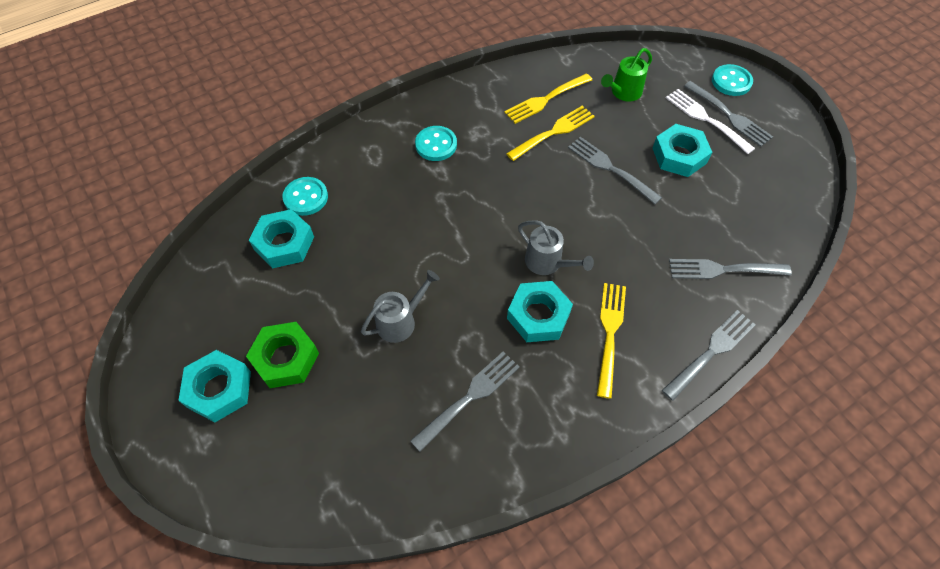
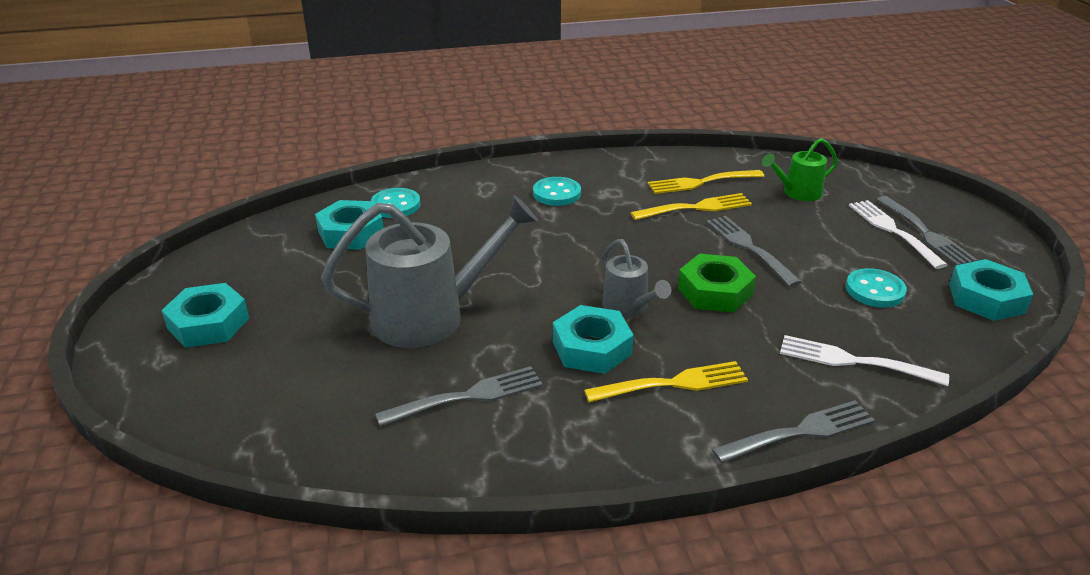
camera: 20 degrees right, 25 degrees down
(285, 358) = (291, 316): green nut -> green nut (715, 291)
(401, 321) = (431, 316): grey watering can -> grey watering can, size x1.93
(610, 334) = (672, 384): yellow fork -> yellow fork turned 45 degrees clockwise
(679, 155) = (842, 253): turquoise nut -> turquoise nut (986, 298)
(724, 269) = (855, 361): grey fork -> white fork
(731, 82) = (941, 207): turquoise button -> turquoise button (875, 290)

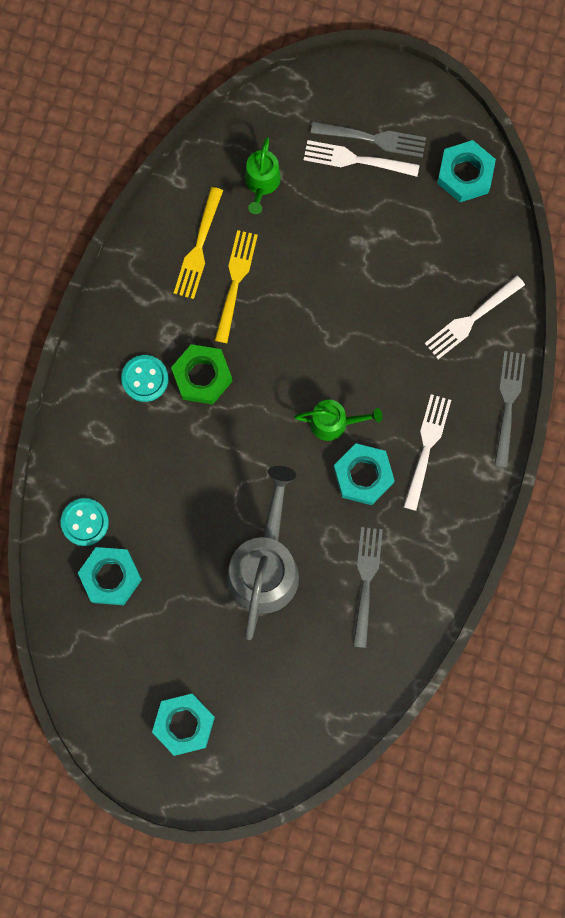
camera: 60 degrees left, 45 degrees up
(629, 307) = (334, 422): grey watering can -> green watering can
(672, 384) = (427, 448): yellow fork -> white fork
(715, 291) = (351, 350): green nut -> green nut (202, 376)
(750, 248) = (314, 284): grey fork -> none
(875, 290) = (414, 240): turquoise button -> none

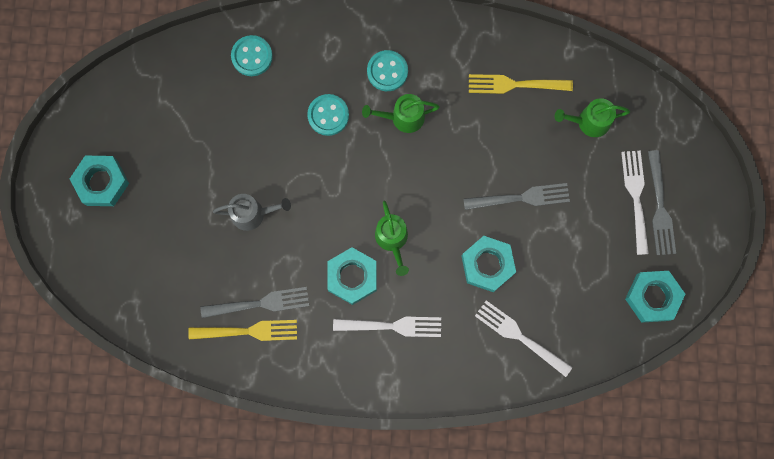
camera: 75 degrees right, 0 degrees up
(110, 577) = (211, 90): turquoise nut -> turquoise nut (487, 265)
(177, 455) = (328, 115): none -> turquoise button
(202, 376) = (402, 118): green nut -> green watering can
(235, 282) = (493, 123): yellow fork -> yellow fork (247, 331)
(265, 565) = (253, 214): grey watering can -> grey watering can, size x0.52
(508, 404) = (451, 389): grey fork -> grey fork (520, 198)

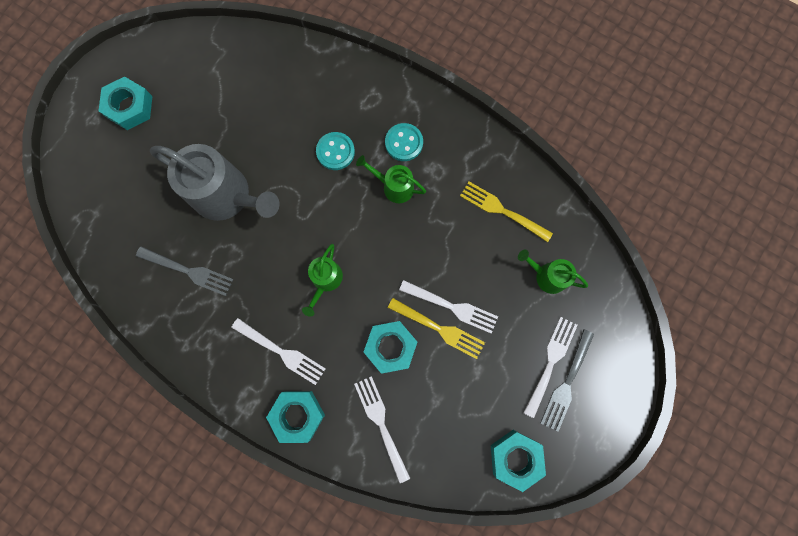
camera: 30 degrees right, 0 degrees up
(247, 331) = (164, 288): yellow fork -> yellow fork (438, 329)
(252, 56) = (304, 73): turquoise button -> none
(253, 214) = (228, 196): grey watering can -> grey watering can, size x1.93
(352, 277) = (274, 292): turquoise nut -> turquoise nut (297, 415)
(520, 198) = (451, 307): grey fork -> white fork

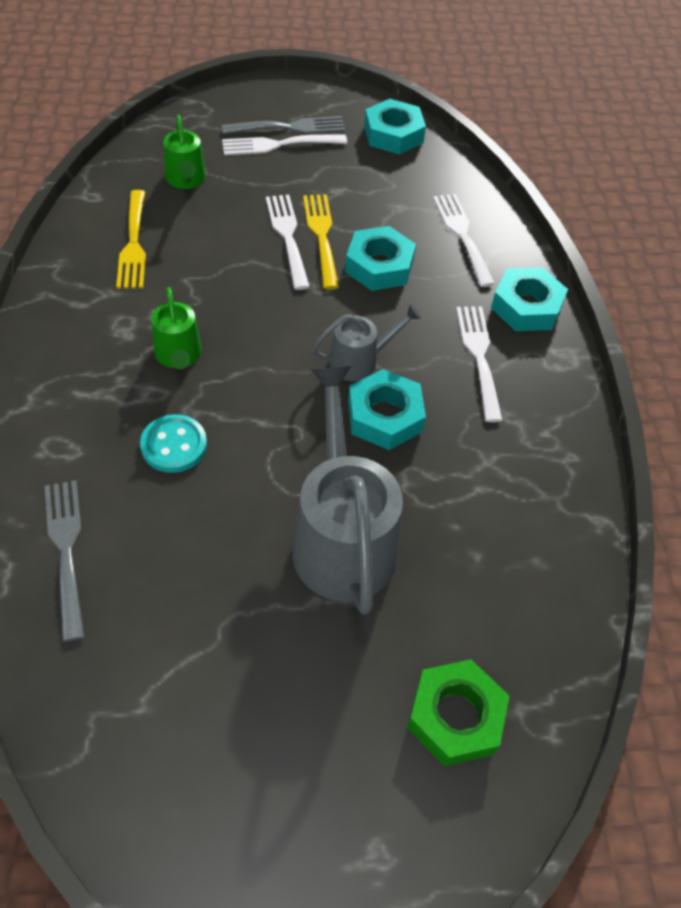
camera: 130 degrees left, 25 degrees down
(114, 184) = (455, 717): none -> green nut
(130, 107) = (308, 803): turquoise nut -> turquoise nut (384, 416)
(188, 271) = (483, 517): grey fork -> grey fork (67, 551)
(325, 281) = (360, 361): green watering can -> grey watering can
(382, 424) = (463, 236): white fork -> white fork turned 135 degrees clockwise
(404, 143) = (105, 376): turquoise button -> none

